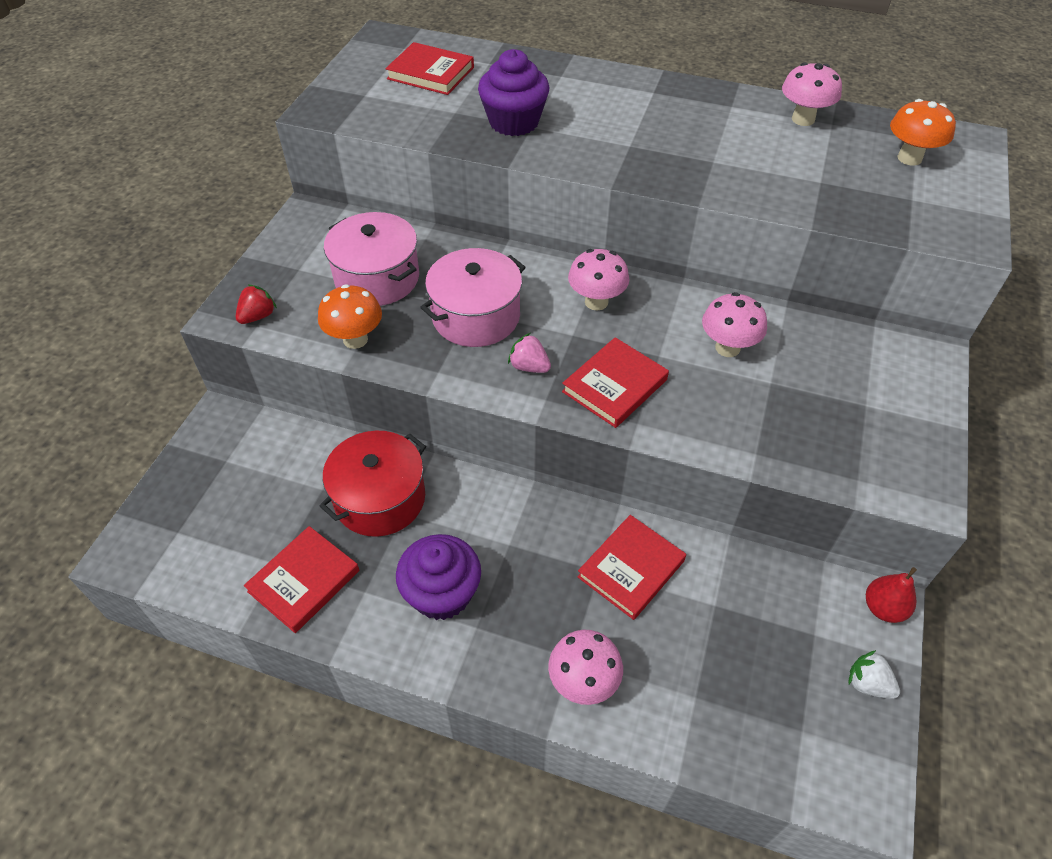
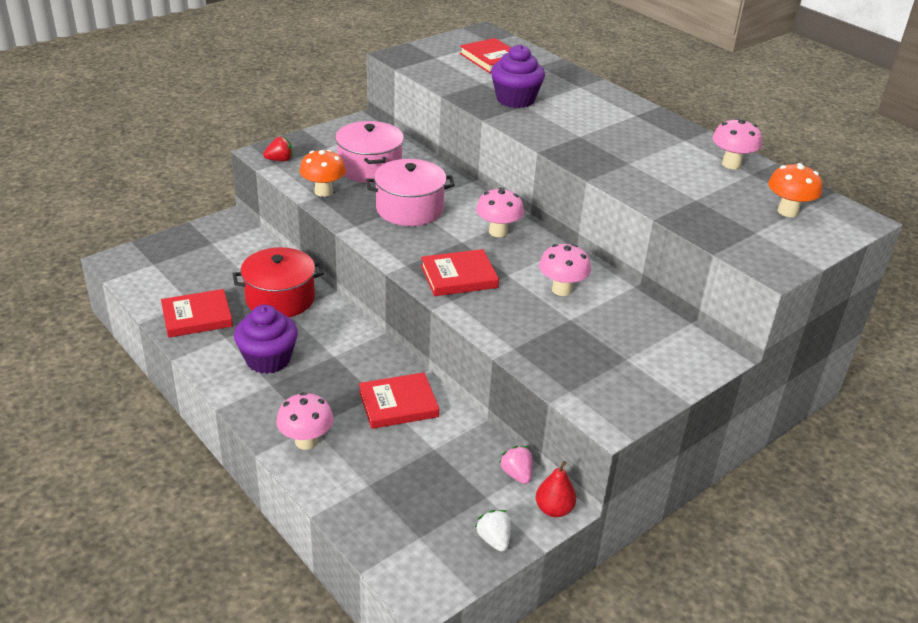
camera: 30 degrees right, 15 degrees down
(529, 366) = (414, 245): pink strawberry -> pink strawberry (516, 474)

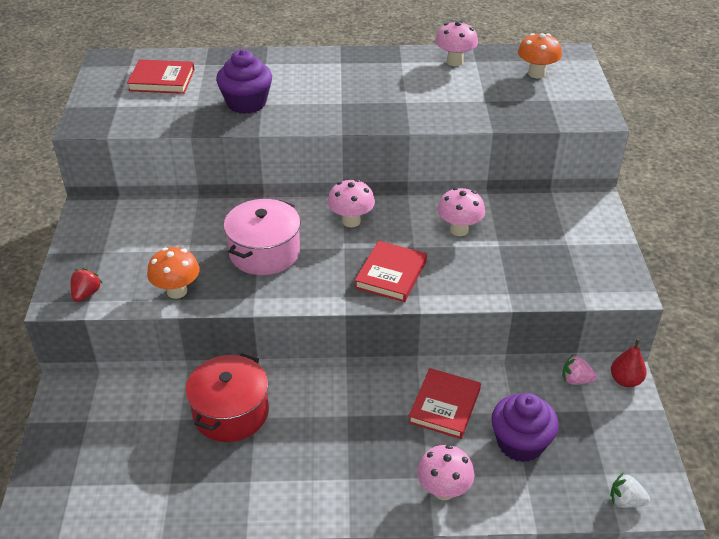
camera: 50 degrees left, 5 degrees up
(197, 317) = (197, 488): red book -> none
(268, 359) = (311, 464): purple cupcake -> purple cupcake (520, 443)
(369, 168) = (172, 243): pink pot -> none
(494, 539) = (634, 430): white strawberry -> white strawberry (625, 501)

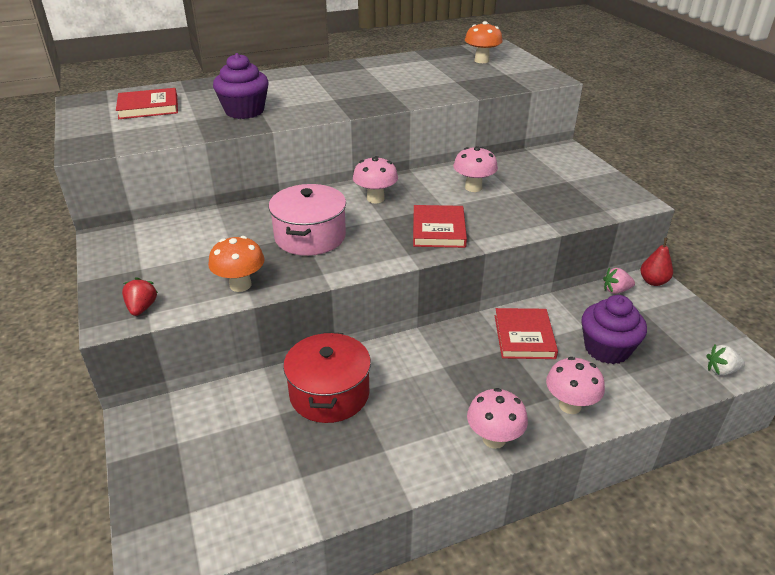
camera: 20 degrees left, 5 degrees down
(455, 61) = (410, 62): pink mushroom -> pink mushroom (494, 439)

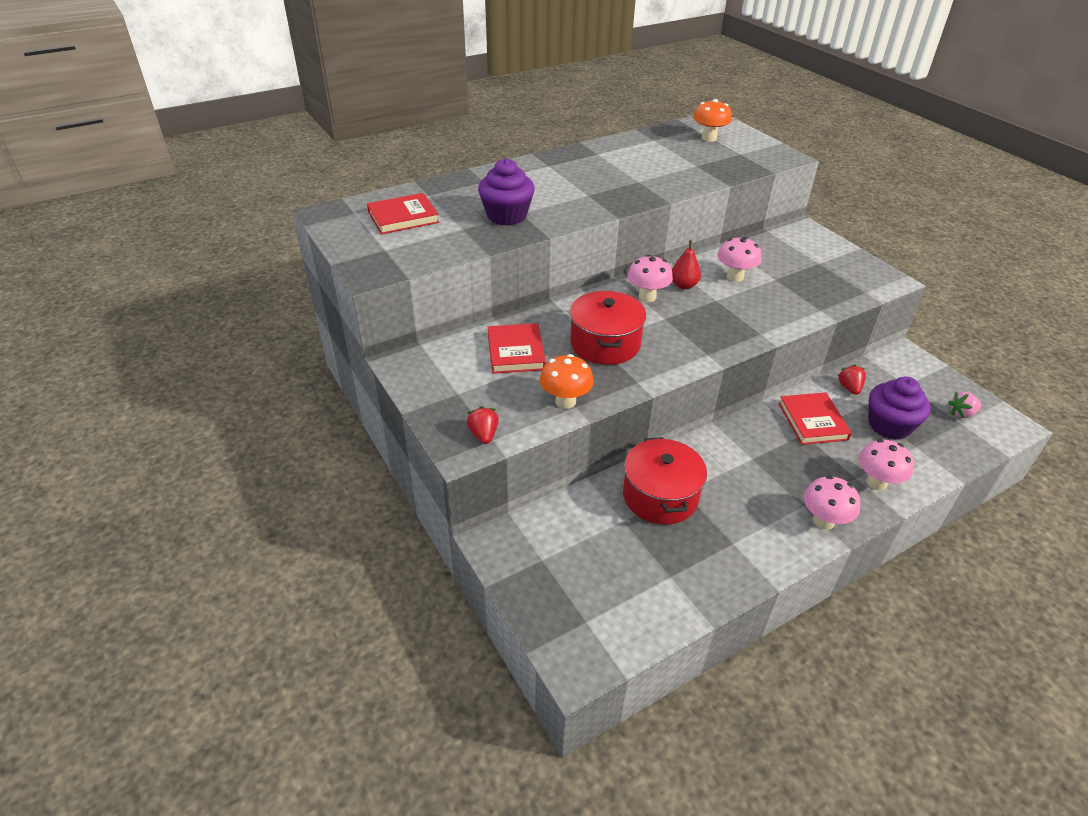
camera: 10 degrees left, 5 degrees up
(310, 236) = (605, 344): pink pot -> red pot
(438, 230) = (723, 326): red book -> red book (516, 352)
(577, 308) = (849, 388): none -> red strawberry
(616, 290) = (877, 367): pink strawberry -> pink strawberry (961, 413)
(653, 281) = (906, 355): red pear -> red pear (683, 285)
(721, 370) = (991, 435): white strawberry -> none

